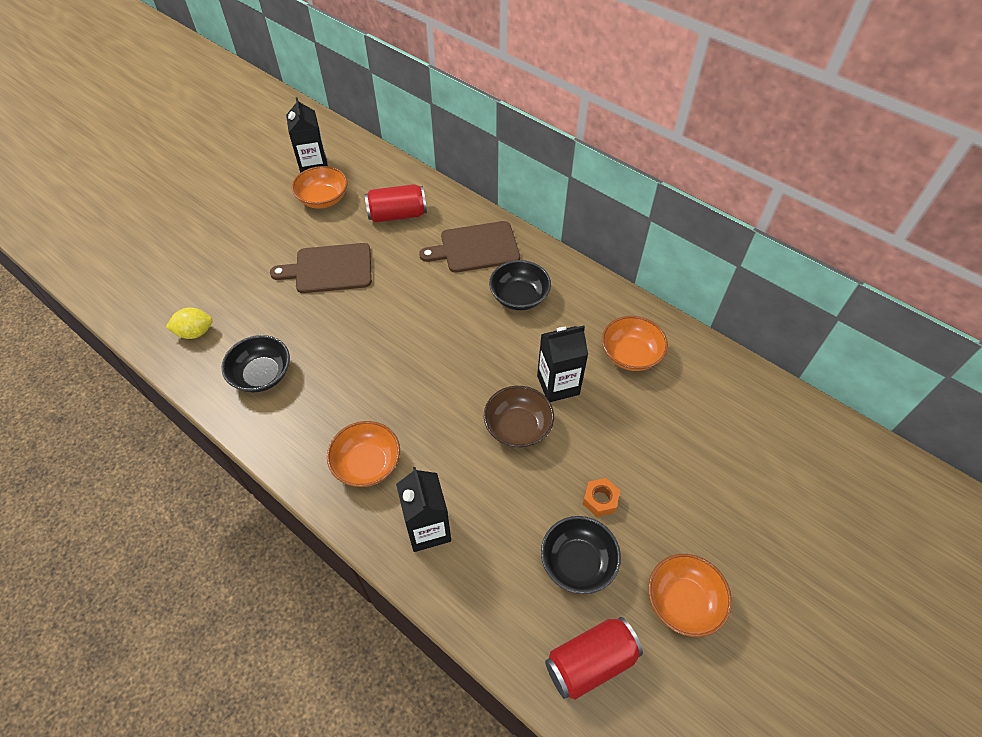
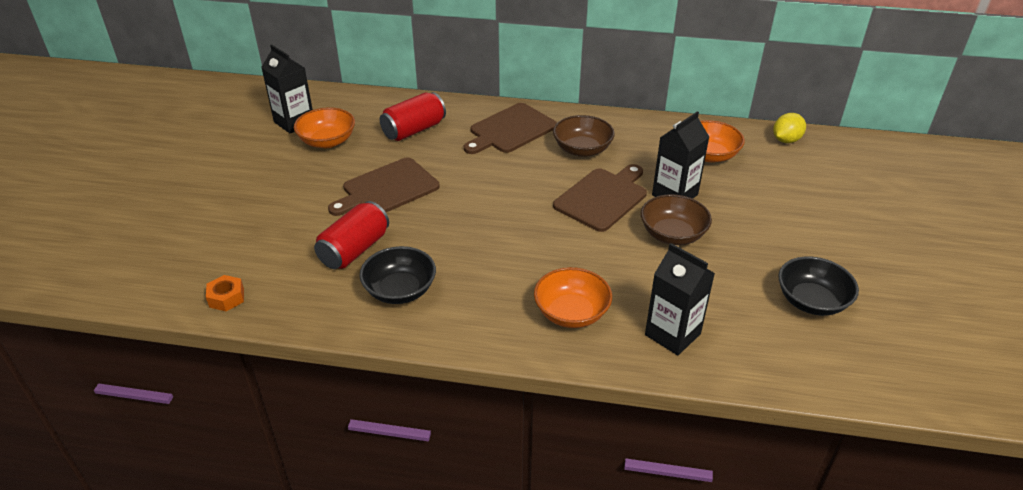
camera: 30 degrees left, 15 degrees down
(195, 332) = (292, 285): yellow lemon -> yellow lemon (786, 140)
(492, 358) = (602, 197): none -> brown cutting board
(519, 297) = (582, 149): black bowl -> brown bowl
(590, 662) = (888, 360): red can -> red can (354, 250)
(600, 500) = (785, 254): orange nut -> orange nut (226, 298)
(683, 602) = (908, 290): orange bowl -> none

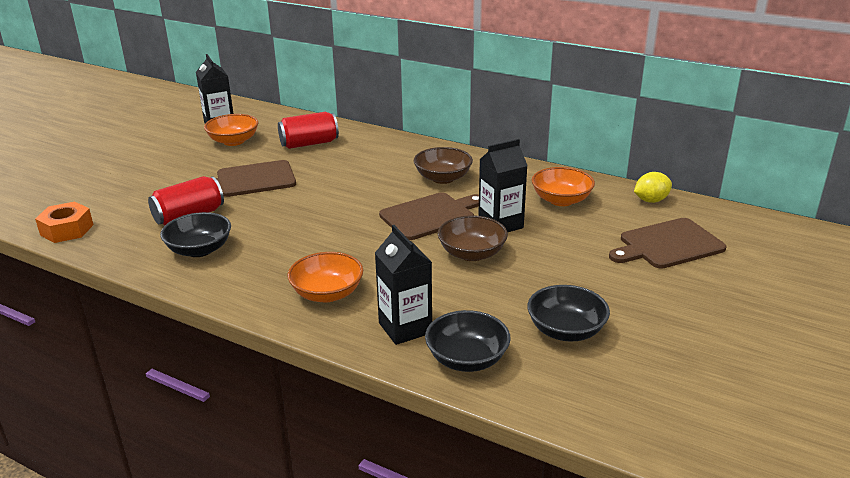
camera: 20 degrees right, 10 degrees down
(226, 298) = (67, 230): orange nut -> orange nut, size x1.52
(510, 130) = (391, 155): brown cutting board -> brown cutting board (668, 245)
(750, 354) = (467, 359): none -> black bowl

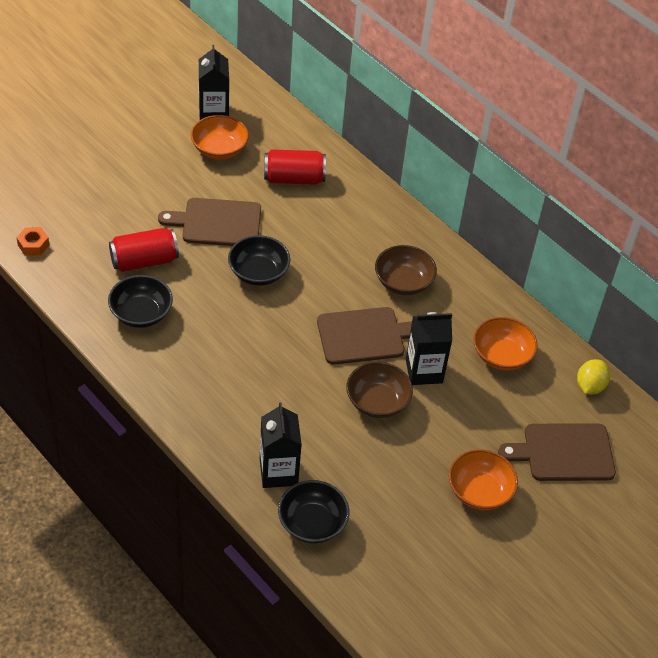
camera: 15 degrees right, 20 degrees up
(67, 230) = (33, 245): orange nut -> orange nut, size x0.66
(327, 293) = (231, 409): orange bowl -> orange bowl (479, 491)
(566, 330) = (408, 522): black bowl -> black bowl (258, 272)
(651, 200) = (590, 386): yellow lemon -> yellow lemon turned 60 degrees counterclockwise

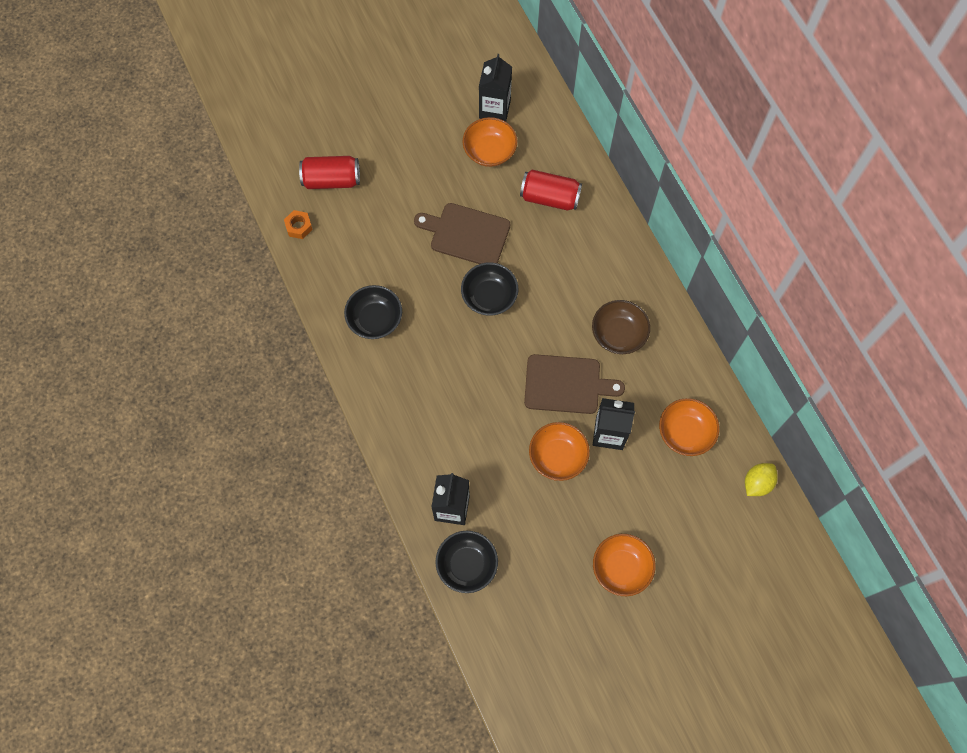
camera: 20 degrees right, 20 degrees up
(144, 261) = (391, 263): red can -> red can (331, 180)
(377, 402) = (557, 456): brown bowl -> orange bowl
(564, 453) = (710, 547): brown cutting board -> none

